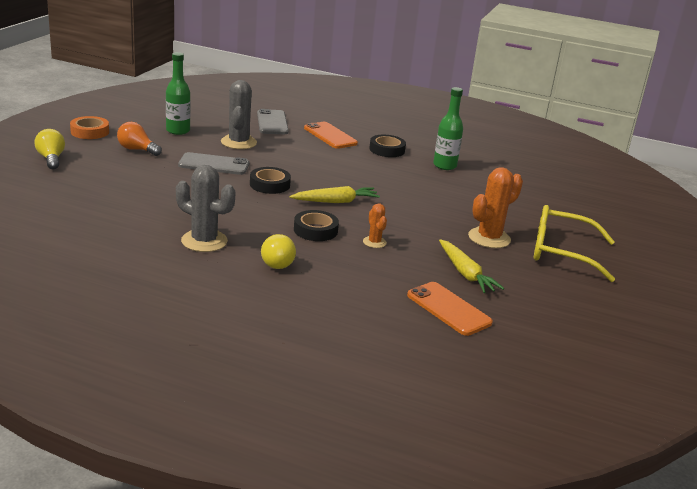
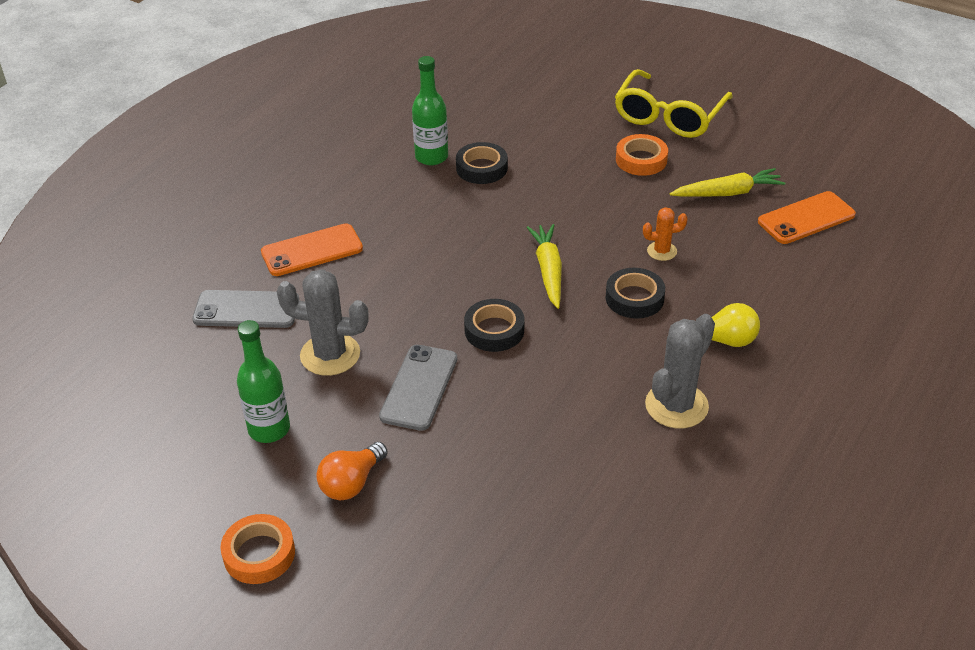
camera: 75 degrees left, 15 degrees up
(51, 159) = (386, 602): yellow light bulb -> none
(387, 150) = (372, 200): black tape -> black tape (481, 168)
(489, 238) = (641, 160): orange cactus -> orange tape

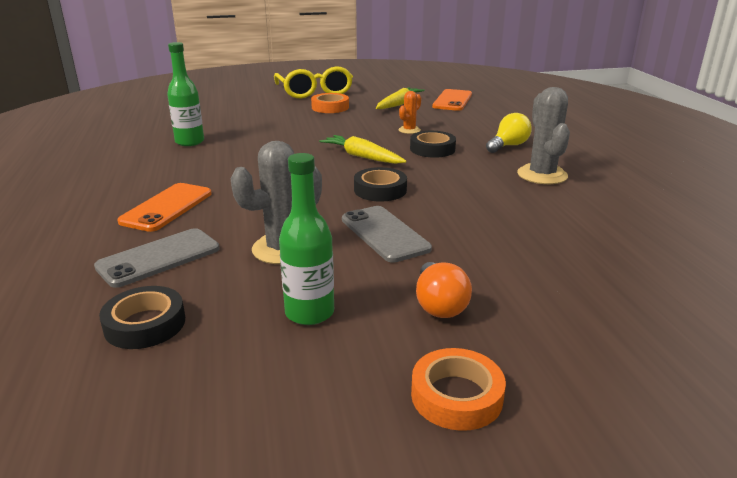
camera: 45 degrees left, 15 degrees down
(481, 168) = (236, 136): black tape -> black tape (145, 324)

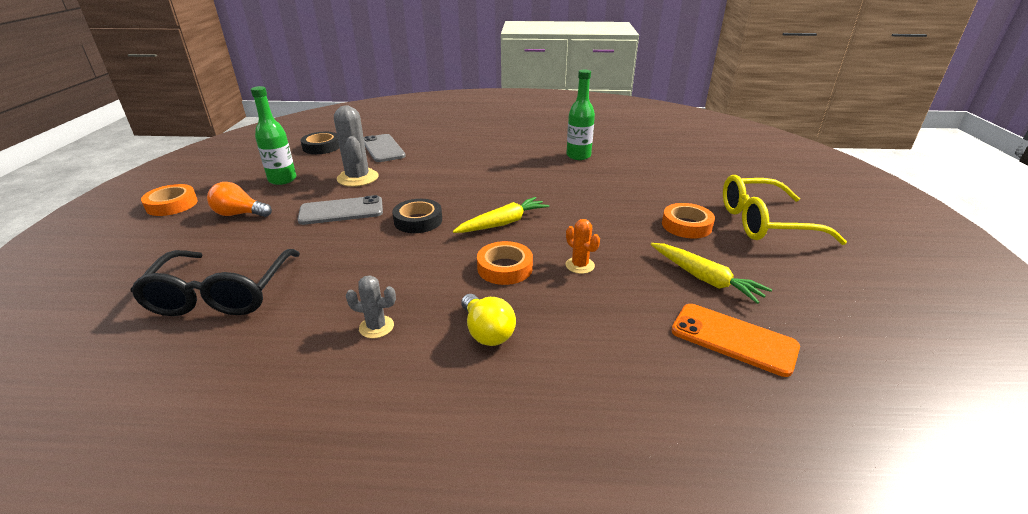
camera: 105 degrees right, 5 degrees up
(167, 207) = (449, 150): orange phone -> none
(432, 149) = (505, 268): black tape -> orange tape
(542, 175) = (376, 327): grey cactus -> grey cactus, size x0.54
(583, 246) = (221, 294): none -> black glasses

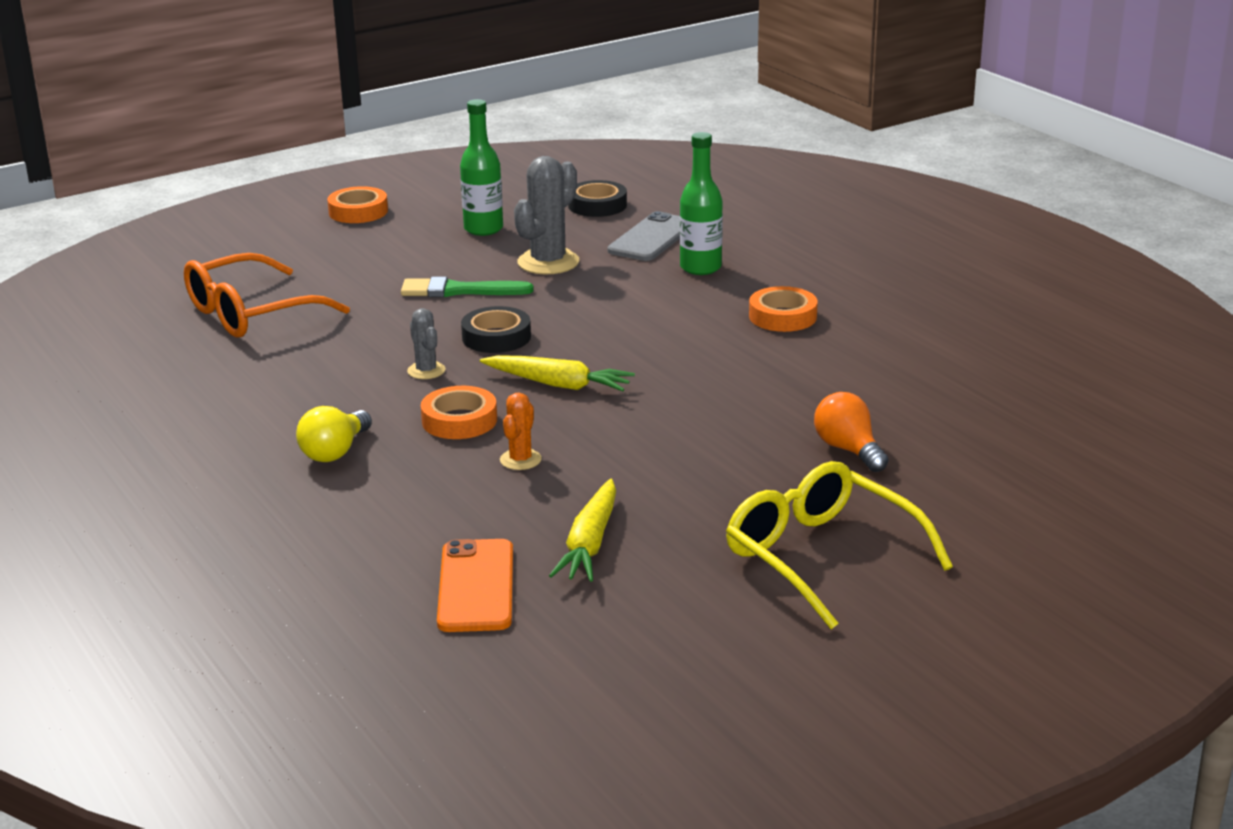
camera: 55 degrees right, 5 degrees down
(221, 294) = (251, 313): black glasses -> orange glasses
(239, 214) = (384, 249): orange light bulb -> orange light bulb (848, 450)
(341, 211) = (460, 291): grey phone -> green brush
(376, 327) = (284, 399): grey cactus -> grey cactus (426, 371)
(578, 156) = (847, 364): green bottle -> green bottle (700, 268)
(686, 225) = (724, 501): orange tape -> orange tape (782, 316)

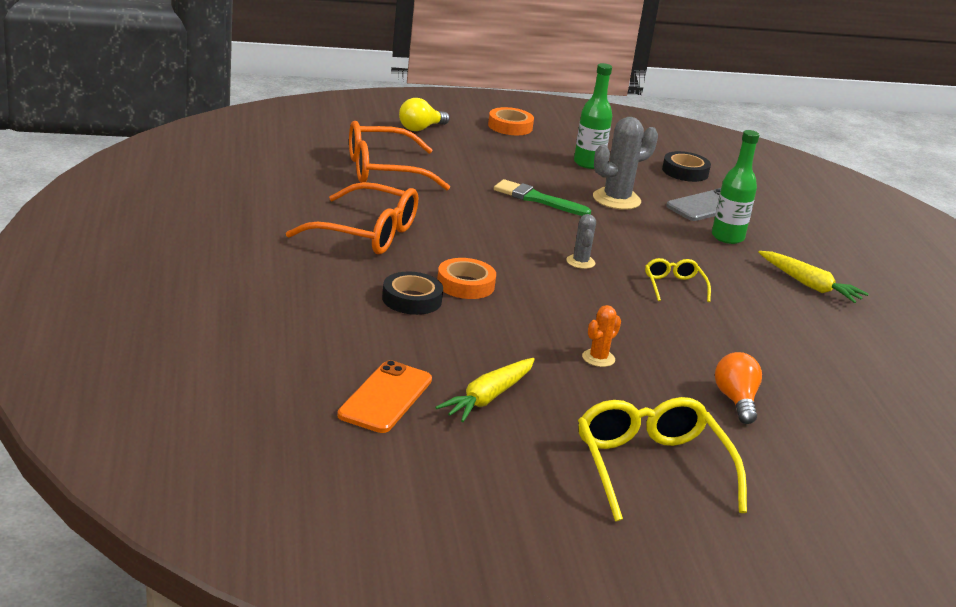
camera: 20 degrees right, 0 degrees up
(294, 398) = (366, 233): none -> orange glasses
(335, 452) = (364, 277): yellow light bulb -> yellow light bulb (420, 128)
(426, 371) = (470, 244): grey cactus -> grey cactus (580, 262)
(496, 337) = (537, 238): black tape -> black tape (411, 299)
(520, 460) = (486, 325): orange cactus -> orange cactus (598, 358)
(558, 384) = (555, 283): yellow carrot -> yellow carrot (809, 285)
(687, 343) = (674, 286): none -> yellow glasses
(782, 316) = (763, 290): orange tape -> none

